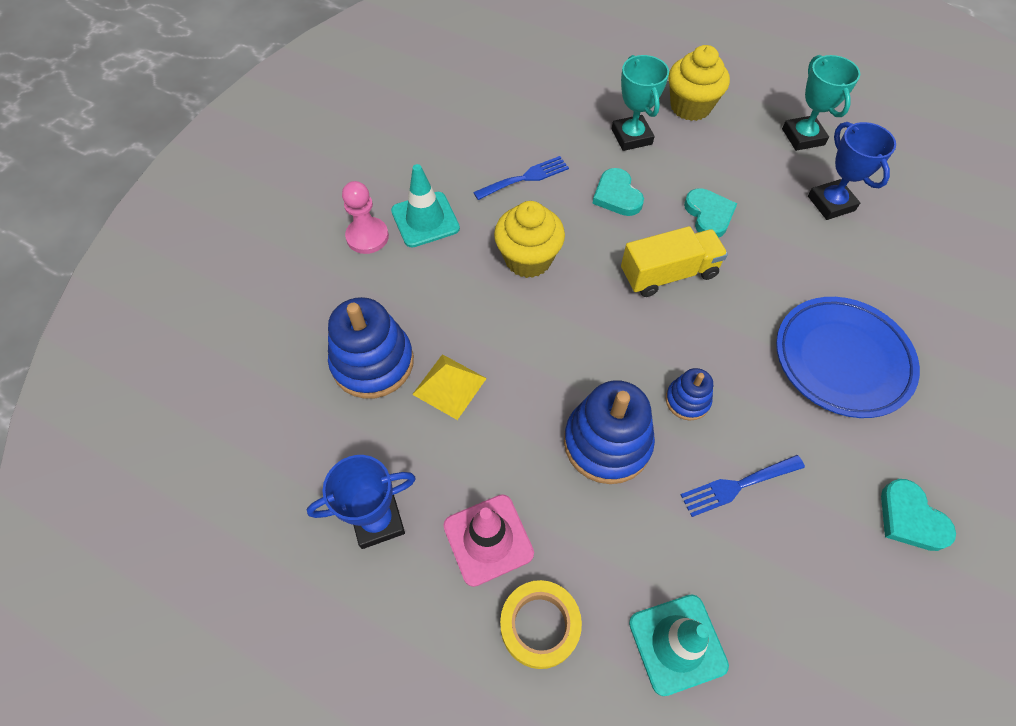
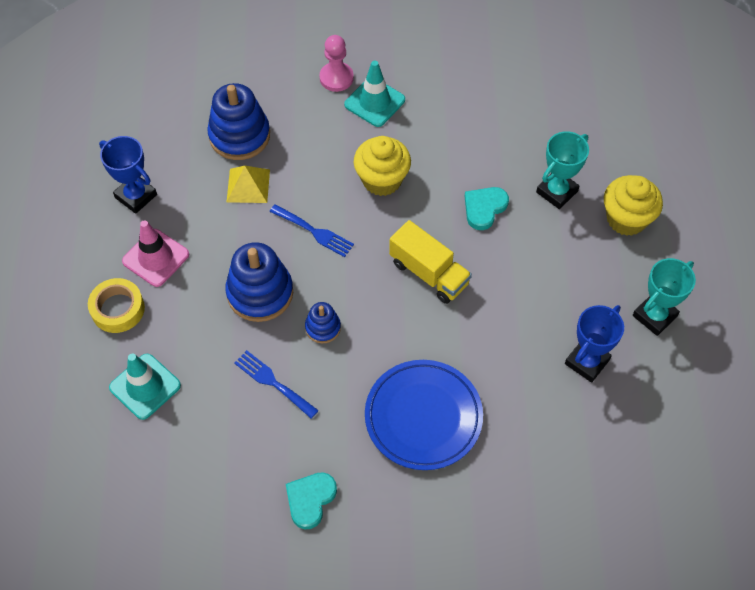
camera: 60 degrees right, 0 degrees up
(525, 178) = (459, 142): blue fork -> blue fork (314, 232)
(709, 215) = (509, 278): turquoise heart -> none

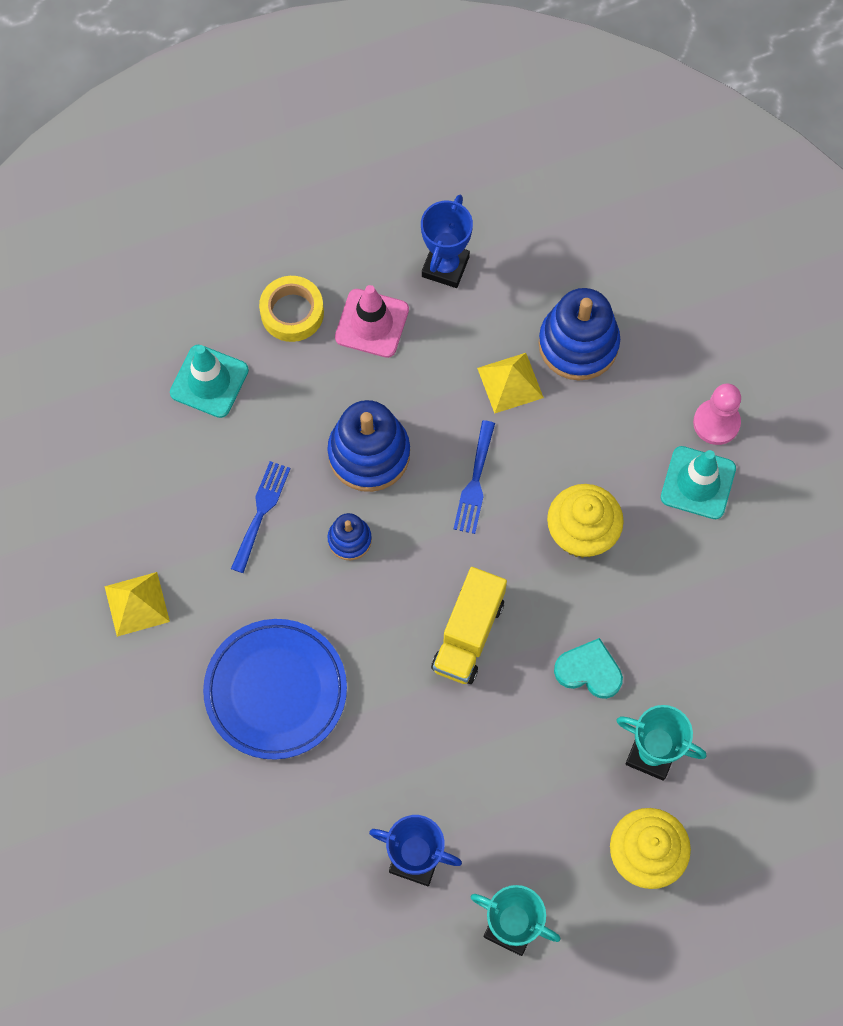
camera: 70 degrees right, 10 degrees up
(310, 500) = (136, 604): turquoise heart -> yellow pyramid

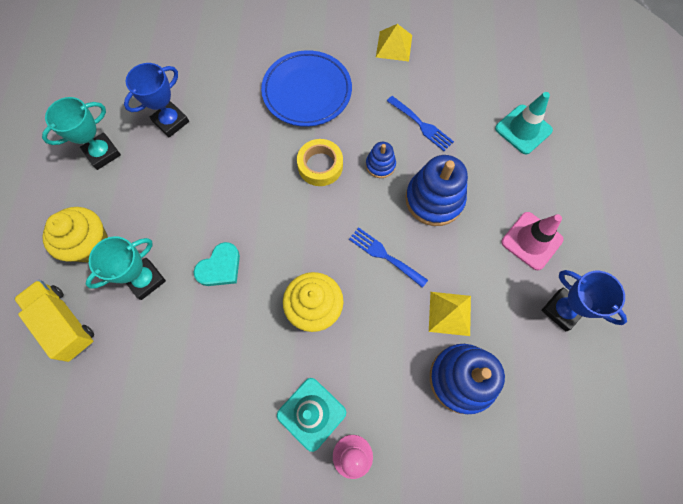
camera: 115 degrees right, 0 degrees up
(292, 312) = (557, 195): yellow tape -> yellow tape (320, 166)
(468, 634) = (284, 206): yellow truck -> yellow truck (64, 323)

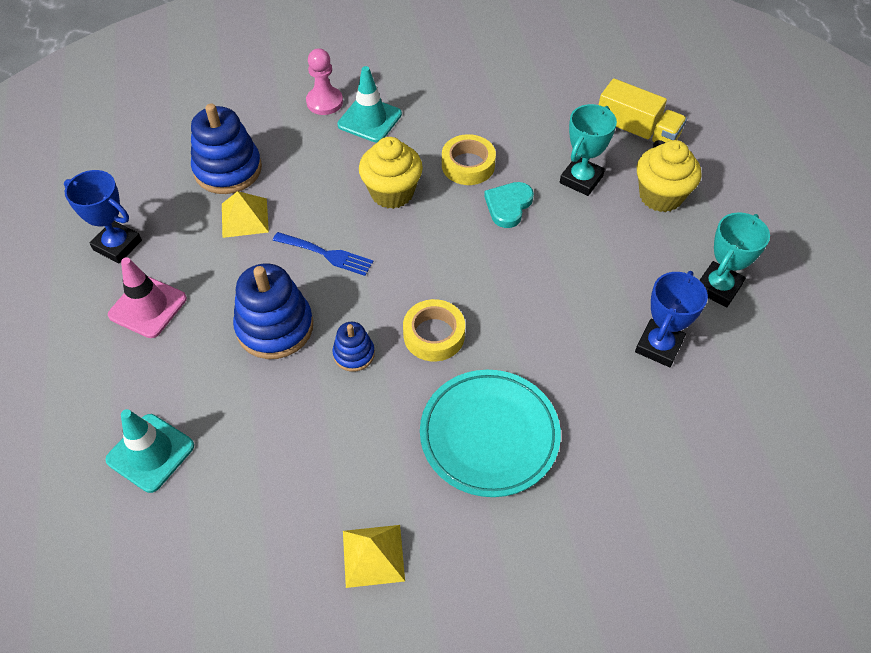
camera: 165 degrees right, 15 degrees down
(236, 323) = (468, 165): none -> yellow tape
(307, 92) = (489, 435): blue plate -> turquoise plate
(421, 125) = (305, 424): blue fork -> none

